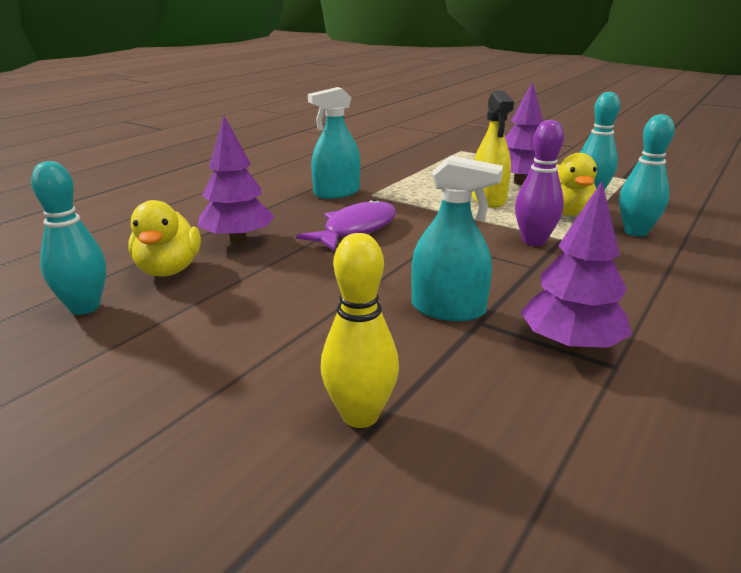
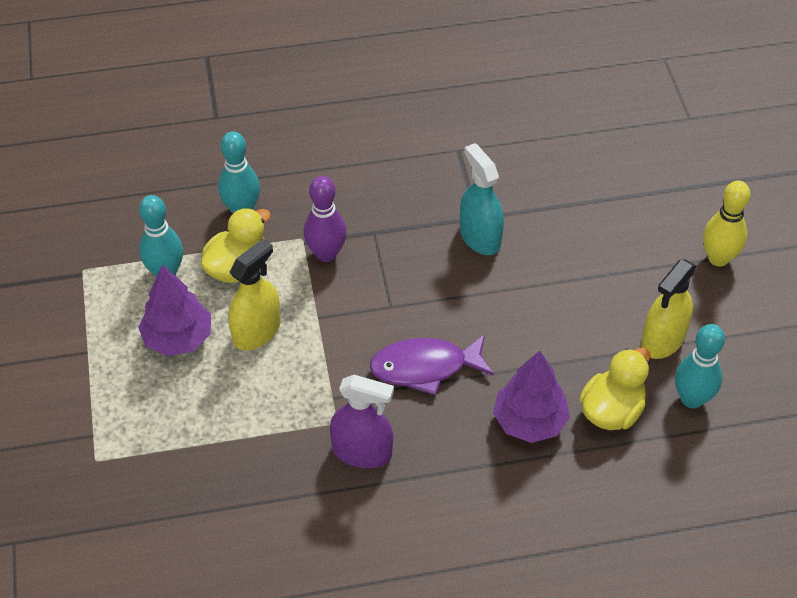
camera: 135 degrees left, 25 degrees up
(152, 332) = (663, 340): none -> yellow spray bottle
(337, 193) = (362, 452): turquoise spray bottle -> purple spray bottle
(360, 415) = (604, 207): yellow bowling pin -> yellow bowling pin (718, 258)
(570, 345) = (457, 172): purple tree -> none

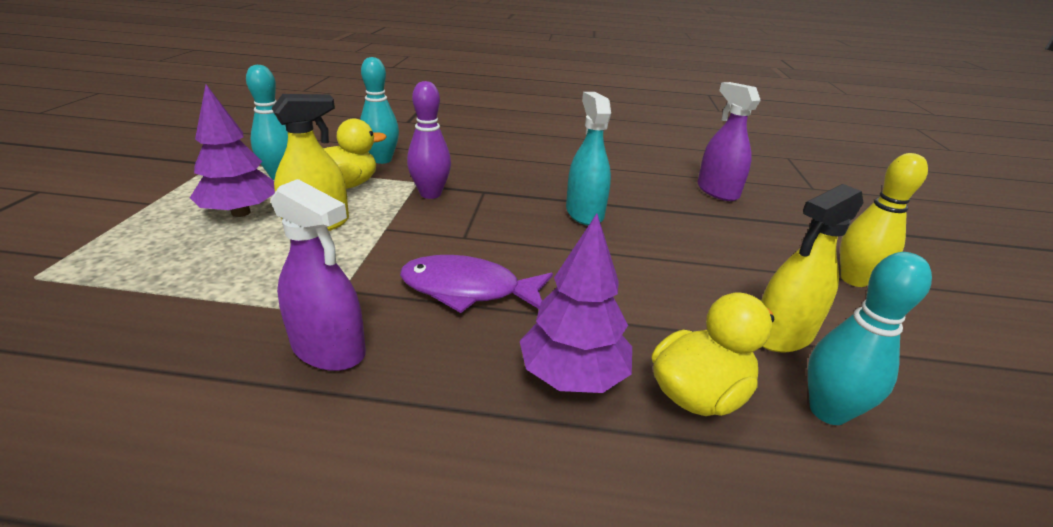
camera: 15 degrees right, 20 degrees down
(596, 156) = (717, 191): none -> purple spray bottle

